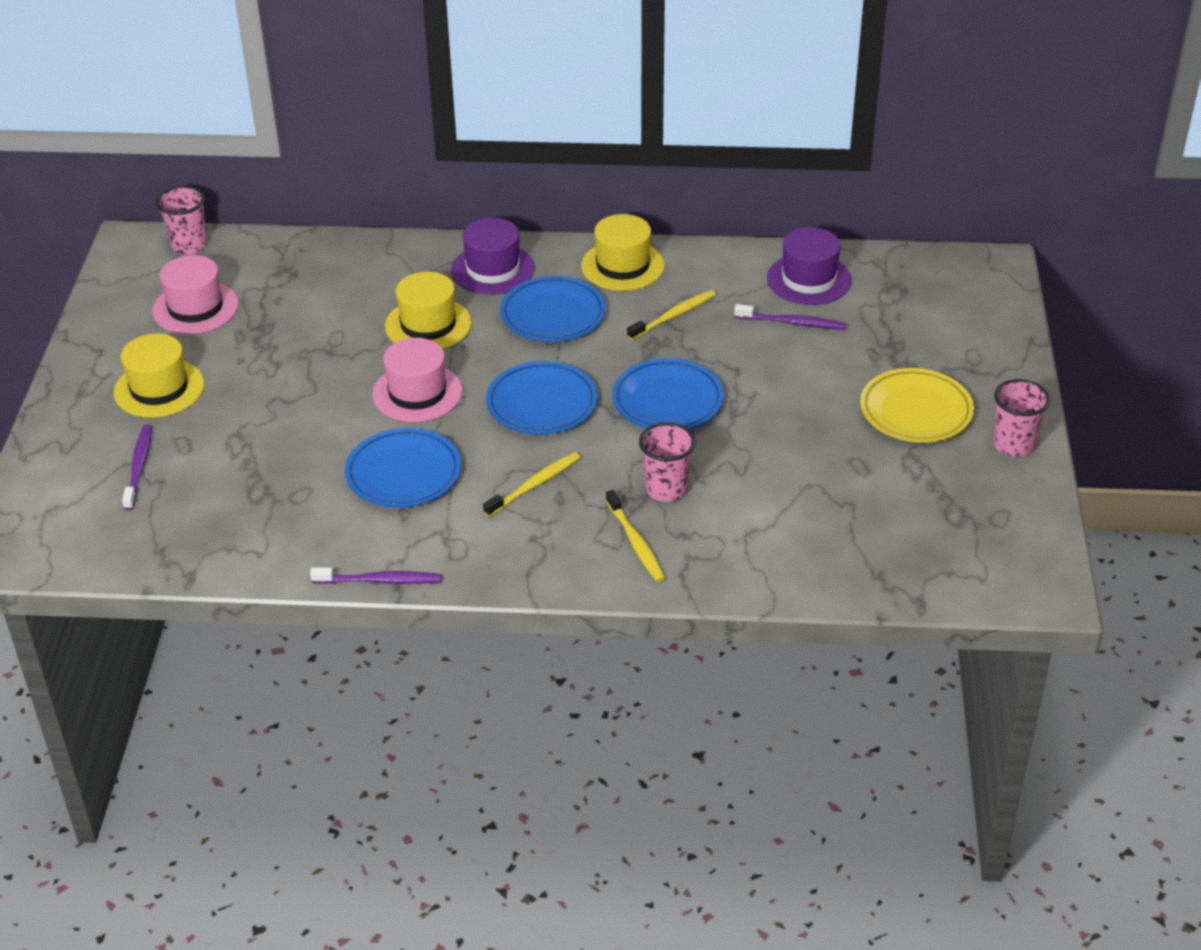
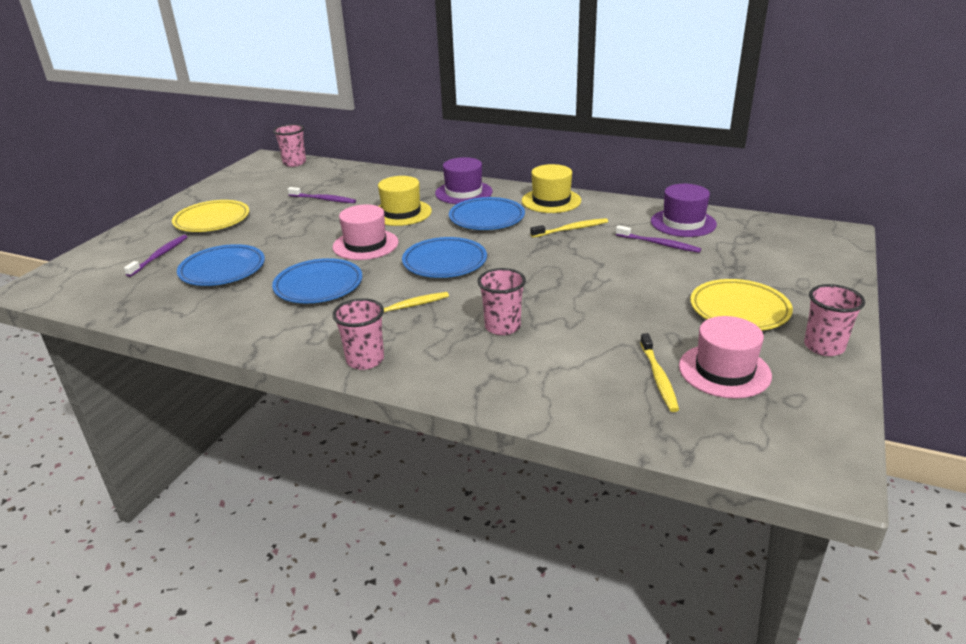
camera: 20 degrees right, 10 degrees down
(159, 388) = (212, 221): yellow hat -> yellow plate
(195, 308) = (271, 188): pink hat -> pink hat (724, 371)
(380, 581) = (245, 346): purple toothbrush -> purple toothbrush (323, 199)
(536, 567) = (365, 360): none -> pink cup
(636, 543) = (455, 358): yellow toothbrush -> yellow toothbrush (658, 378)
(667, 401) = (537, 274): blue plate -> blue plate (222, 270)

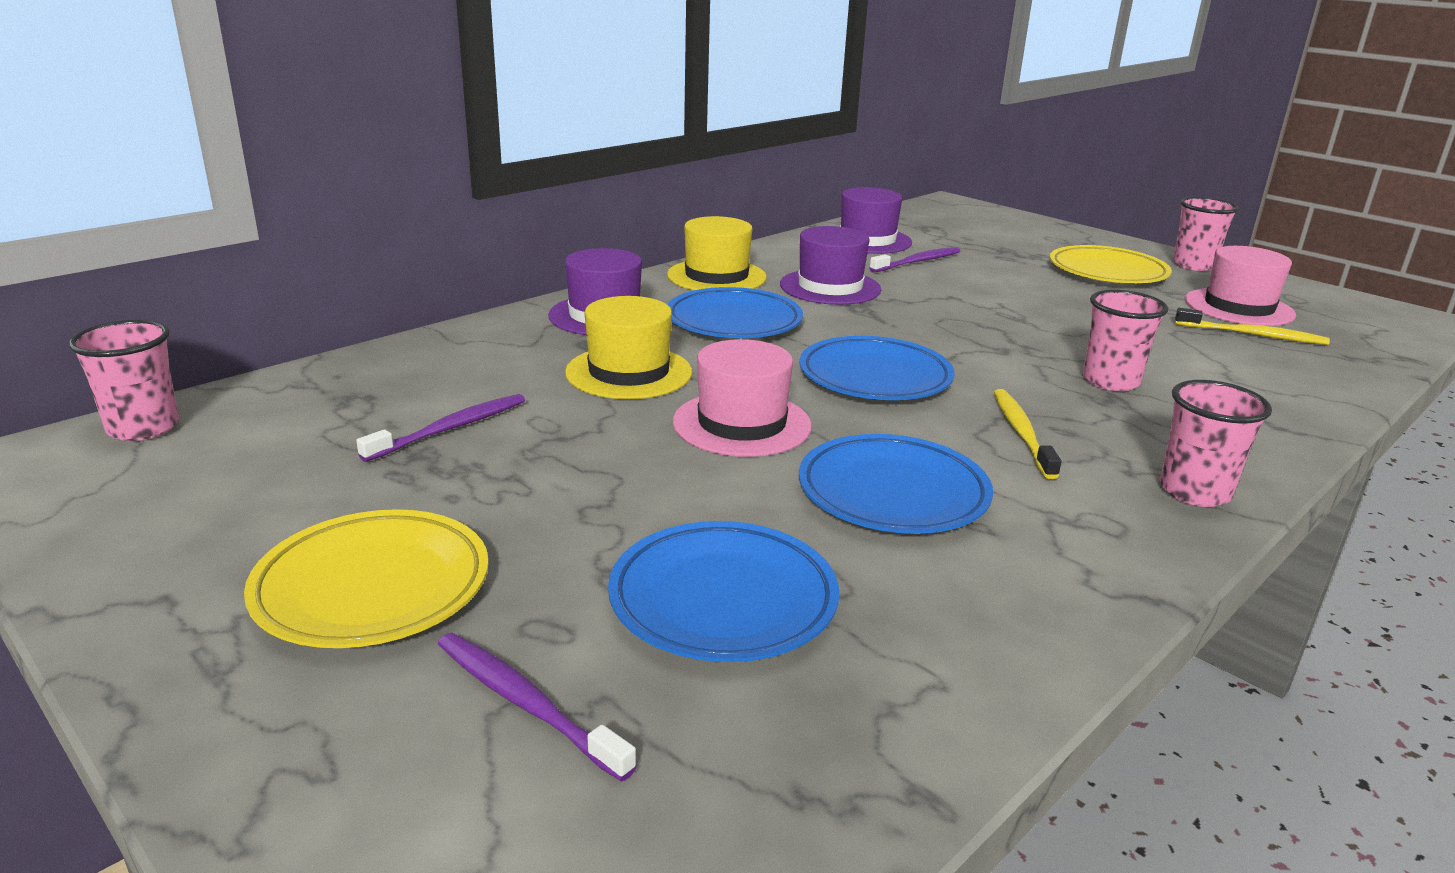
camera: 70 degrees left, 5 degrees down
(571, 229) = (830, 287): yellow toothbrush -> purple hat

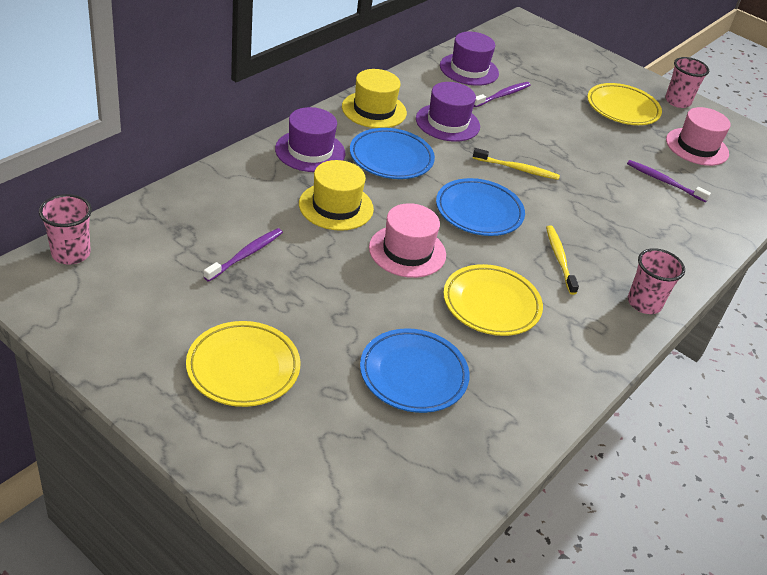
camera: 10 degrees left, 15 degrees up
(525, 703) = (334, 432): purple toothbrush -> purple toothbrush (664, 181)
(893, 493) = (491, 304): blue plate -> yellow plate
(1110, 381) = (612, 216): pink cup -> none
(1253, 335) = (700, 174): yellow toothbrush -> yellow toothbrush (517, 169)

